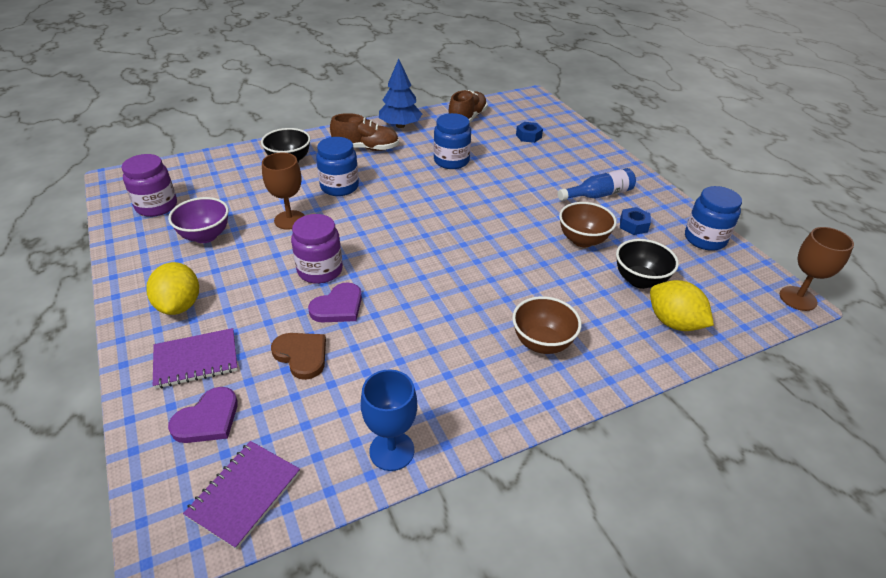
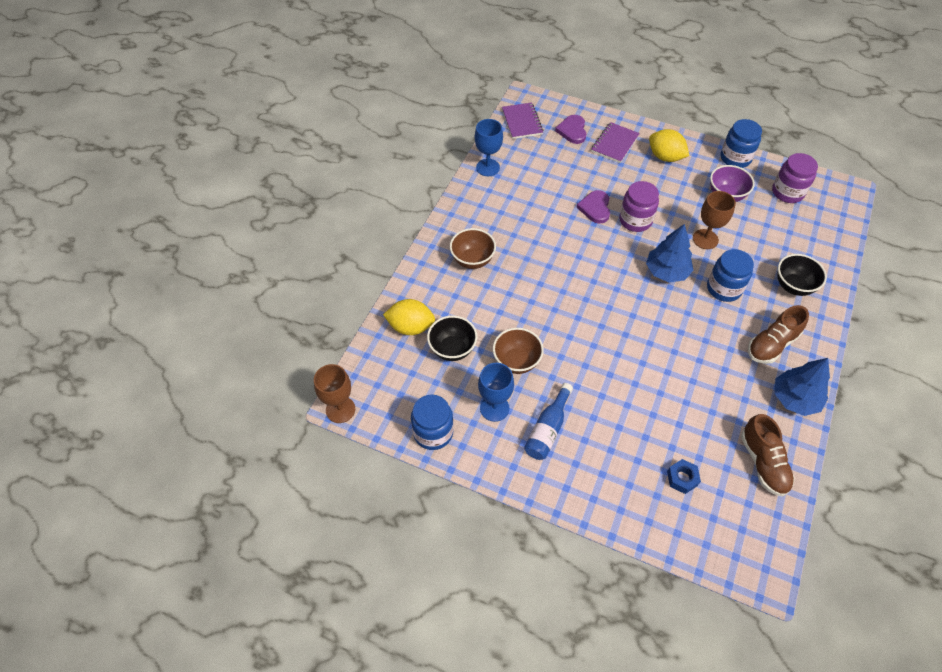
camera: 140 degrees right, 15 degrees up
(302, 355) = (575, 175): brown heart -> none
(363, 220) = (666, 271): none -> blue tree
(451, 161) = (695, 382): blue jar -> blue jar (735, 158)
(633, 225) = (494, 408): blue nut -> blue goblet

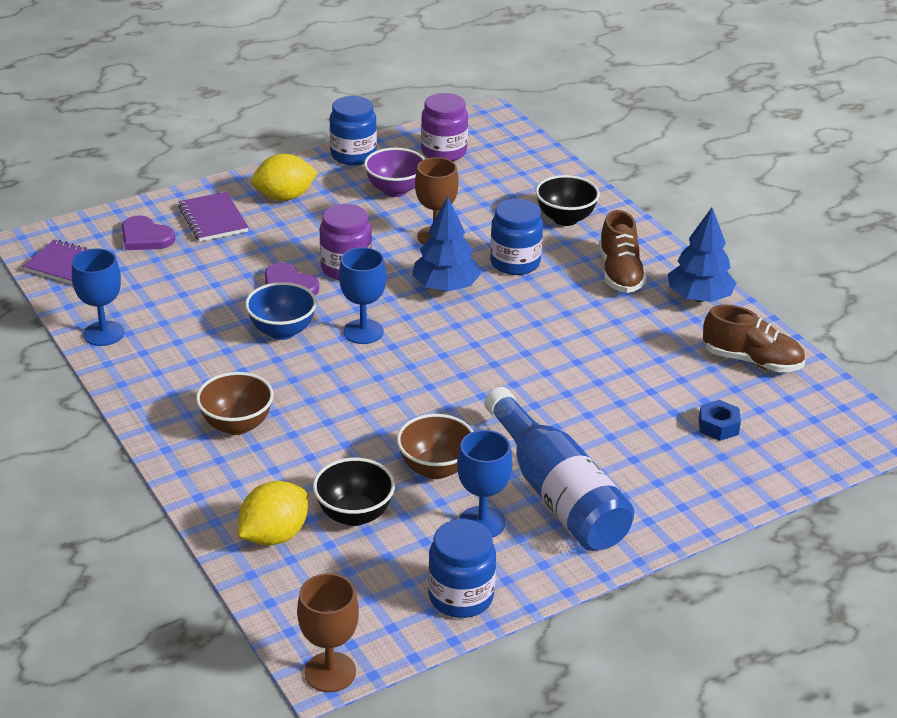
camera: 55 degrees left, 20 degrees down
(547, 429) = (557, 493): blue bottle -> blue bottle, size x1.75
(558, 229) = (282, 331): none -> blue bowl
(592, 261) = (363, 332): none -> blue goblet

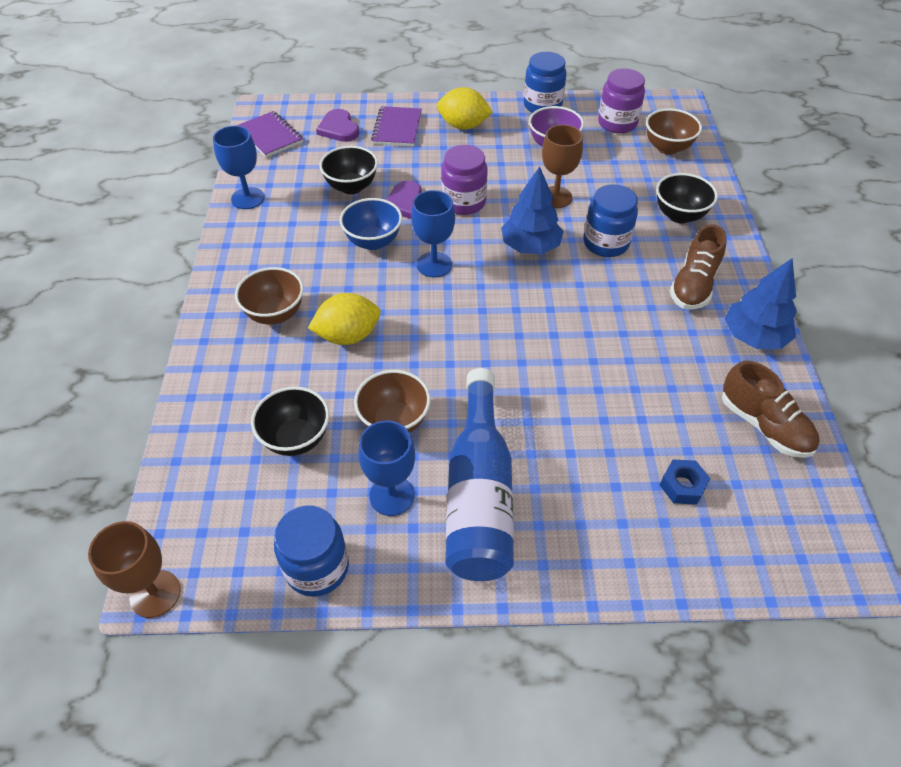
camera: 30 degrees right, 15 degrees up
(212, 289) = (351, 187): none -> black bowl
(274, 535) = (221, 431): yellow lemon -> yellow lemon (348, 335)
(510, 162) = (667, 148): none -> brown bowl

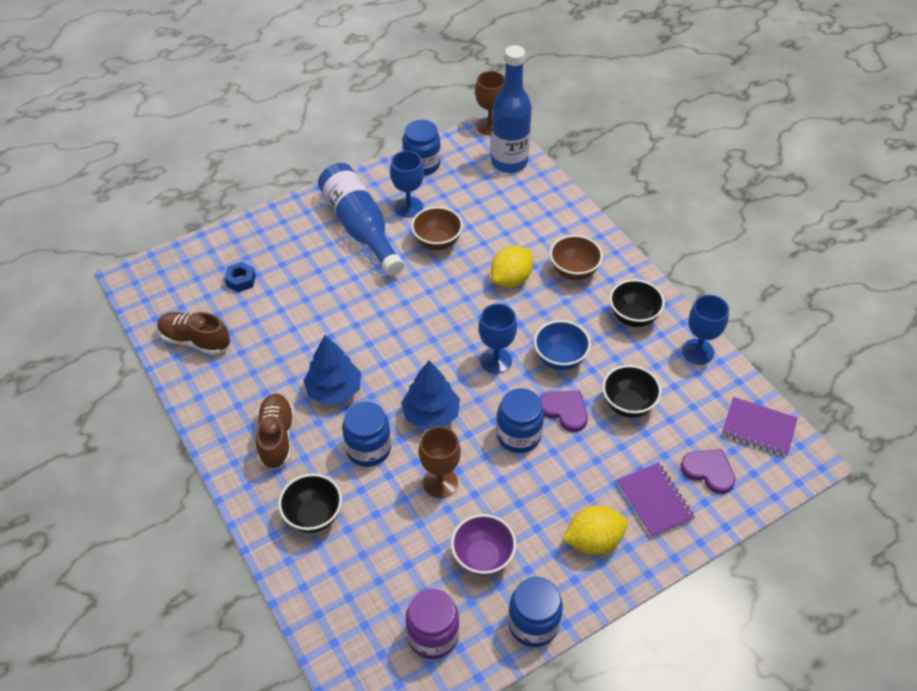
camera: 150 degrees right, 0 degrees up
(196, 503) = (509, 162): none -> blue bottle
(296, 438) = (486, 210): black bowl -> black bowl (633, 317)
(463, 202) = (518, 435): purple jar -> blue jar
(667, 148) = (359, 618): brown bowl -> none
(754, 336) = (215, 409): blue tree -> blue tree (334, 390)

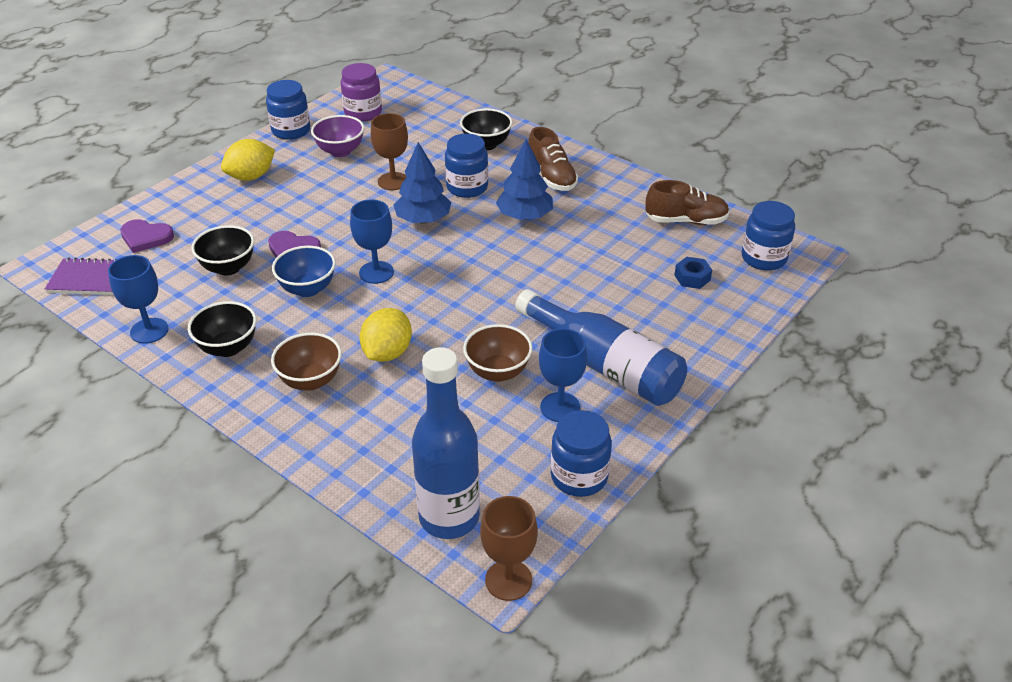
camera: 160 degrees right, 10 degrees down
(518, 435) = (334, 223): blue jar -> blue jar (763, 258)
(654, 501) = (198, 209): purple notebook -> none

